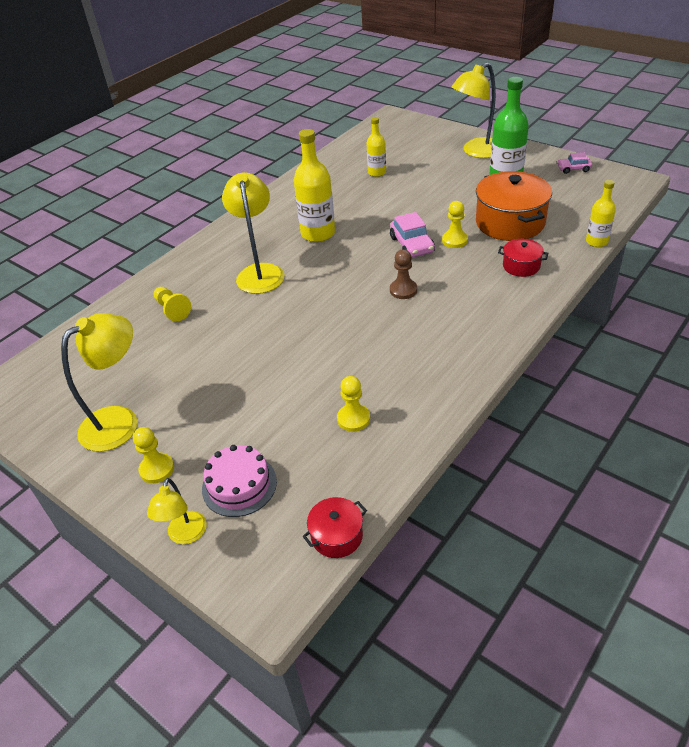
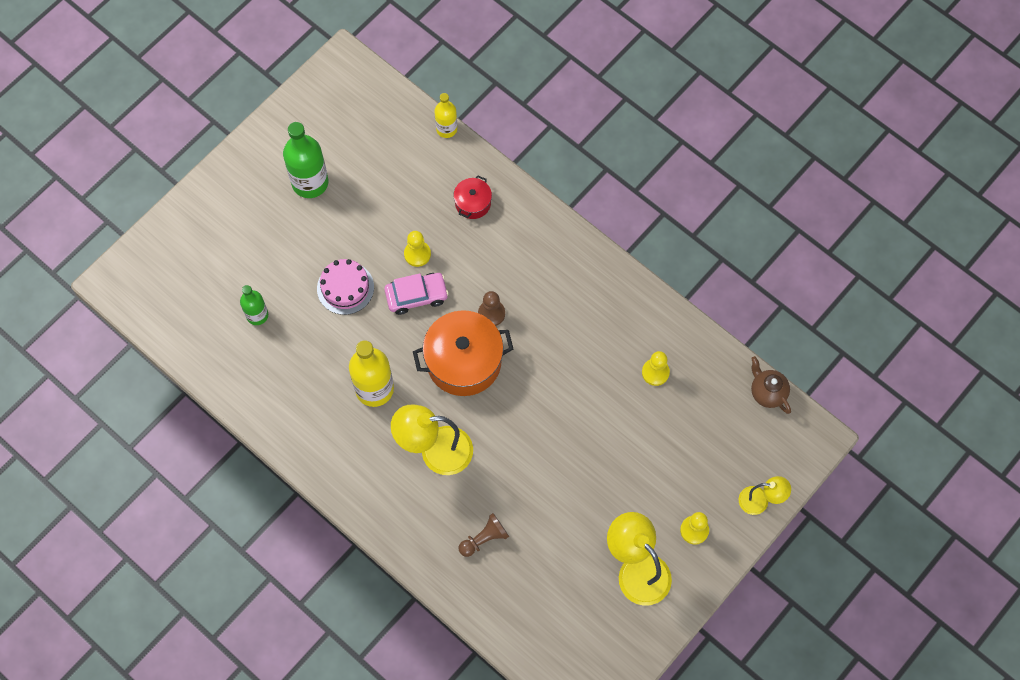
camera: 90 degrees left, 25 degrees up
(172, 310) = (484, 539): yellow pawn -> brown pawn
(239, 485) = (716, 463): pink cake -> pink cake (345, 288)
(337, 536) = (767, 392): red pot -> brown teapot
(377, 172) = (257, 315): yellow bottle -> green bottle
(476, 152) = (238, 199): yellow lamp -> none
(510, 222) = (396, 196): orange pot -> orange pot (464, 361)
(573, 169) = (305, 111): pink car -> none

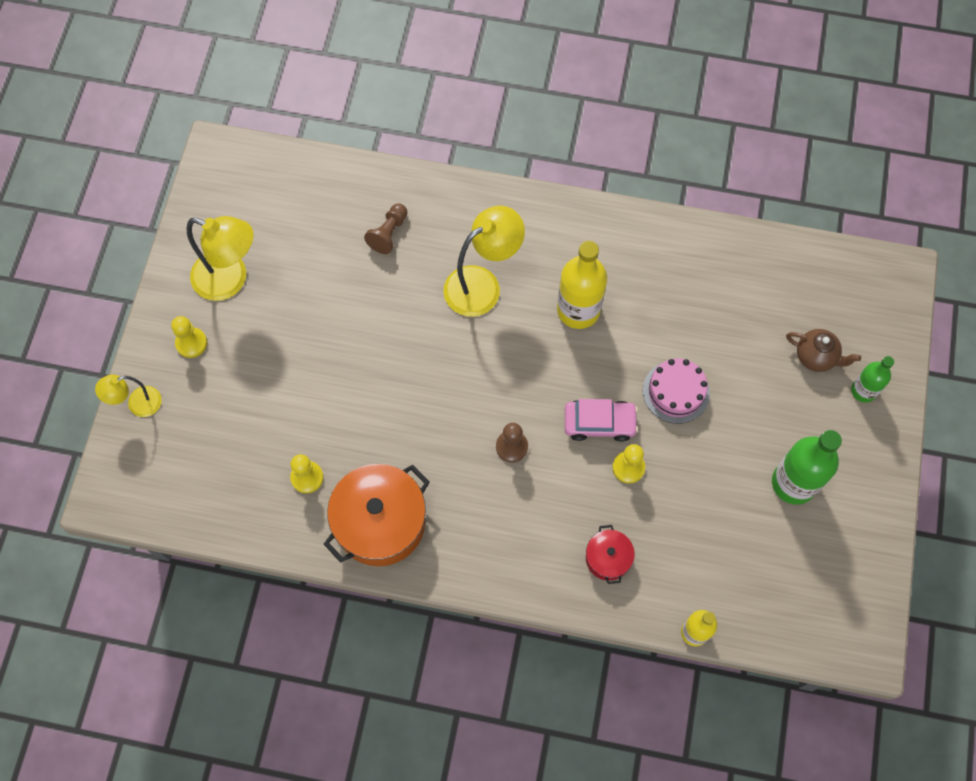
camera: 150 degrees right, 0 degrees up
(257, 315) = (740, 318): green bottle -> green bottle (863, 391)
(416, 296) = (599, 423): pink car -> pink car turned 135 degrees counterclockwise
(464, 361) = (509, 383): orange pot -> orange pot (380, 522)
(767, 392) = (177, 520): brown teapot -> brown teapot (816, 357)

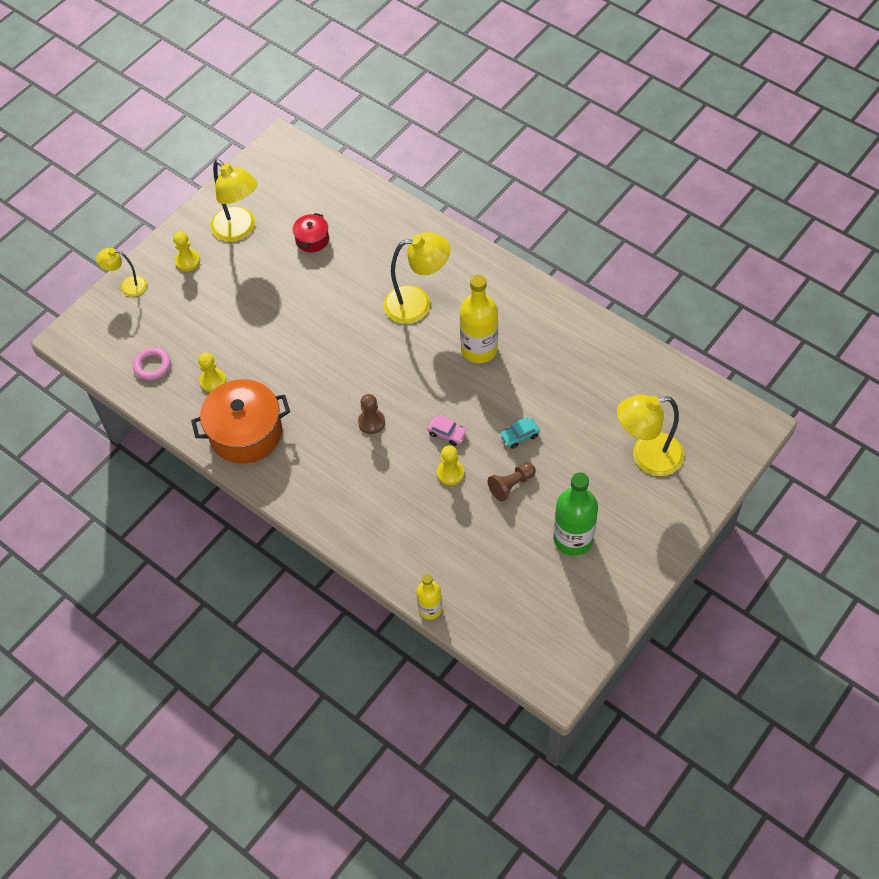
camera: 30 degrees right, 10 degrees down
(225, 490) = (152, 366): none -> pink ring
(388, 233) = (370, 243): brown pawn -> brown pawn (511, 485)
(599, 423) = (447, 433): pink car -> pink car, size x0.62
(608, 558) = (396, 529): red pot -> red pot (312, 239)
(676, 392) = (519, 436): pink cake -> turquoise car
(816, 357) = (647, 457): brown teapot -> yellow lamp
(863, 391) = (671, 497): green bottle -> none

